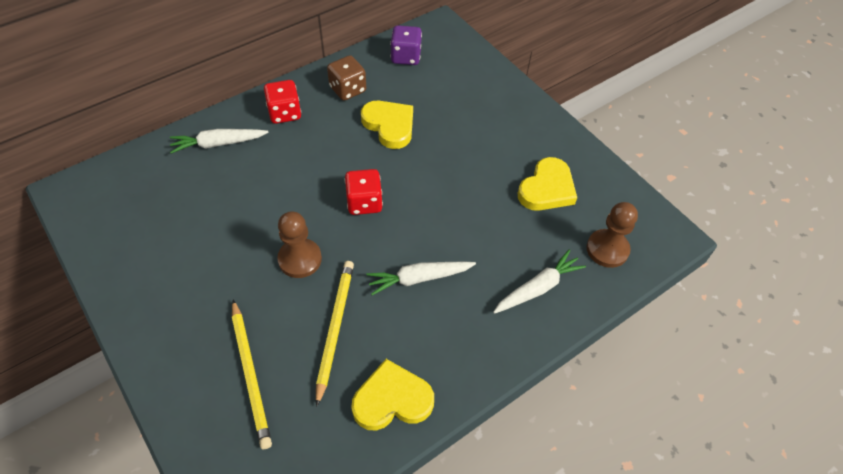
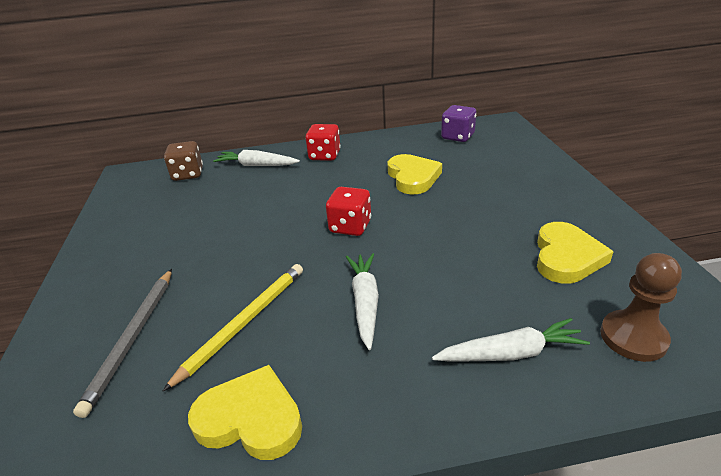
camera: 30 degrees right, 20 degrees down
(251, 374) = (133, 338): yellow pencil -> grey pencil
(300, 259) = (257, 255): brown pawn -> none
(348, 89) = (390, 149): brown dice -> brown dice (188, 174)
(419, 278) = (365, 303): white carrot -> white carrot turned 75 degrees clockwise
(547, 189) = (566, 257): yellow heart -> yellow heart turned 45 degrees counterclockwise

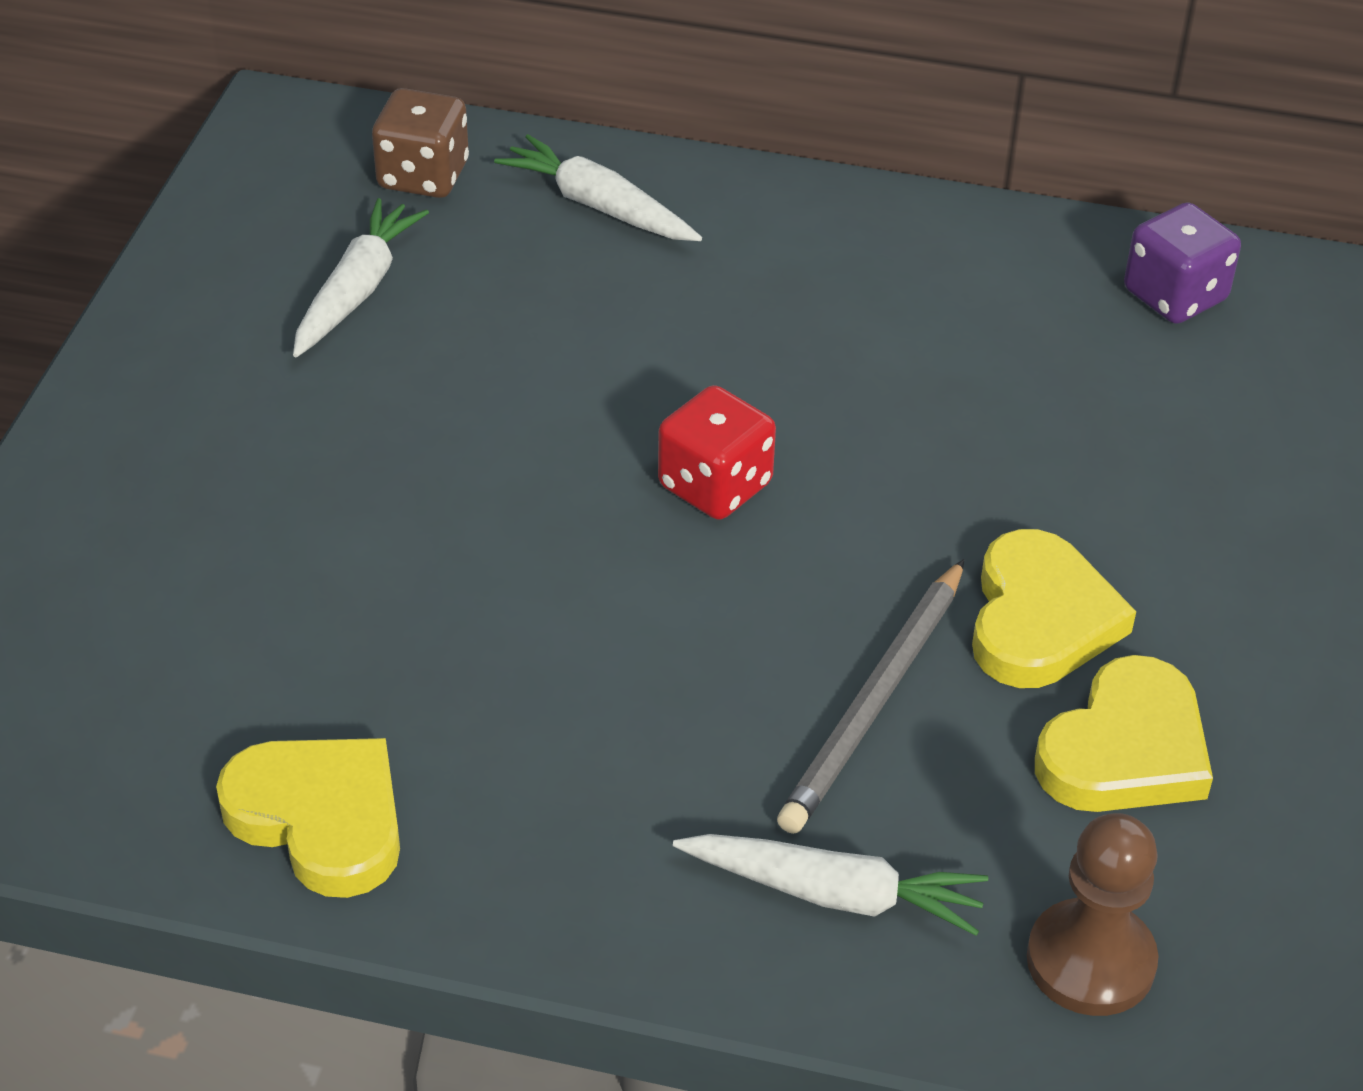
camera: 20 degrees right, 10 degrees up
(133, 338) = (175, 587): grey pencil -> grey pencil (875, 702)
(244, 323) = (384, 635): yellow pencil -> none
(324, 155) = (783, 235): red dice -> none
(365, 303) = (633, 684): white carrot -> white carrot (356, 291)
(413, 177) = (954, 394): yellow heart -> yellow heart (1040, 619)

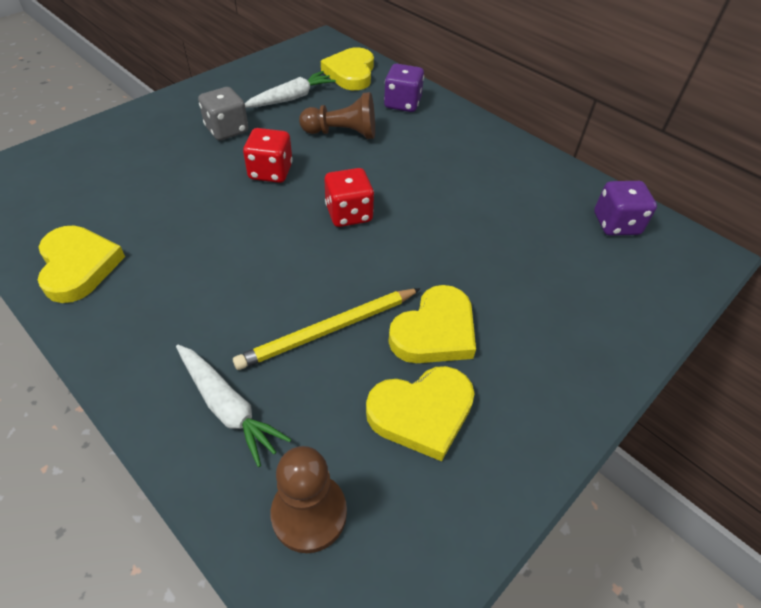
camera: 30 degrees right, 5 degrees up
(299, 421) = (227, 130): none -> grey dice
(423, 176) = (351, 73): brown dice -> yellow heart
(485, 470) = (270, 172): none -> red dice
(543, 325) = (342, 133): none -> brown pawn
(599, 206) = (402, 104): white carrot -> purple dice
(875, 702) = (329, 330): grey pencil -> yellow pencil

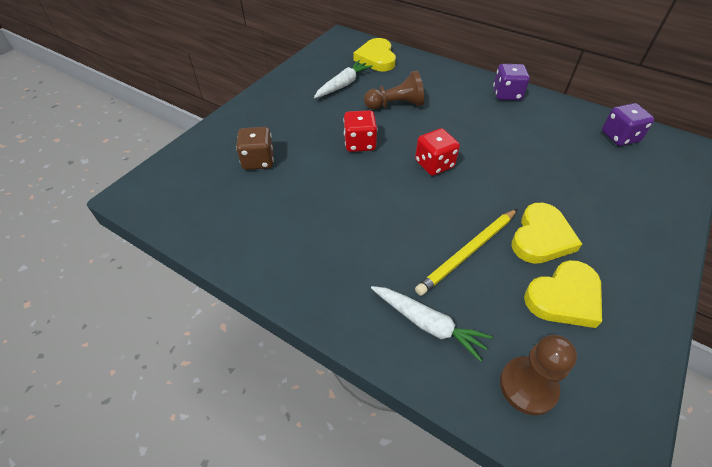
camera: 10 degrees left, 0 degrees up
(78, 266) = (255, 243): yellow heart -> none
(138, 170) = (258, 161): none -> brown dice
(227, 130) = (308, 117): grey dice -> none
(402, 104) = (427, 75): purple dice -> purple dice (507, 94)

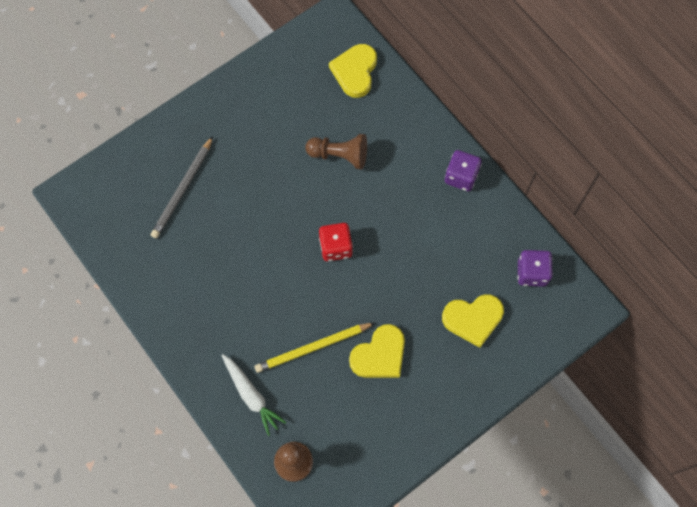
camera: 20 degrees right, 20 degrees up
(258, 161) = (183, 189): brown dice -> grey pencil
(343, 85) = (300, 106): white carrot -> none
(360, 143) = (281, 198): red dice -> none
(564, 297) = (361, 411): yellow heart -> yellow heart (473, 319)

